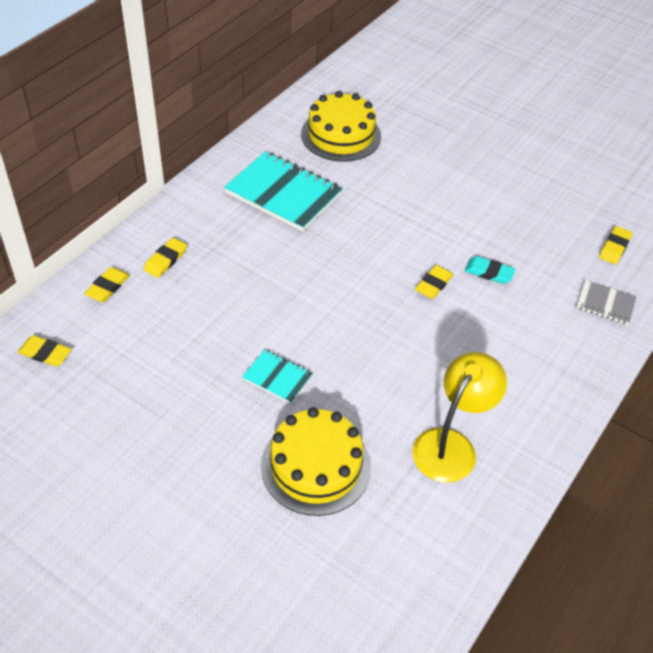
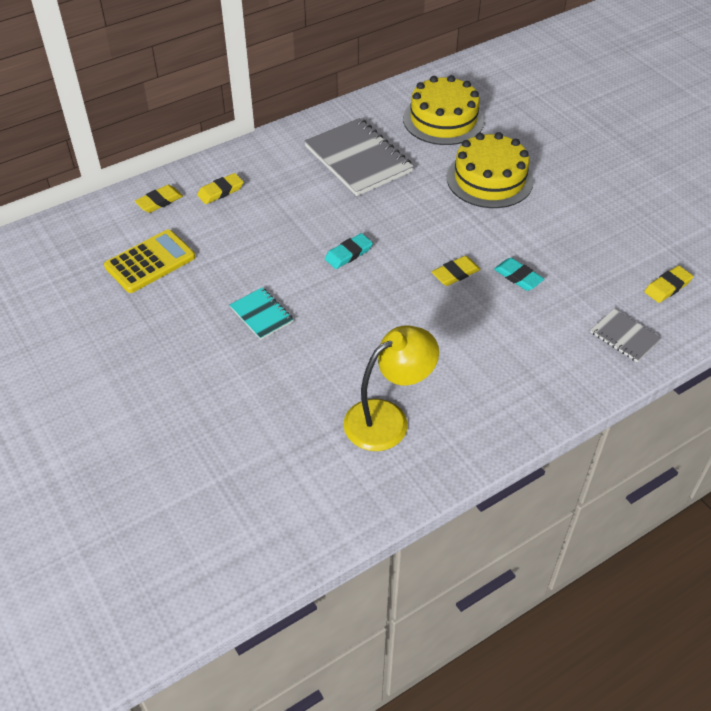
camera: 25 degrees right, 0 degrees up
(45, 353) = (79, 241): yellow eraser -> none
(134, 354) = (150, 262): none -> yellow calculator
(283, 193) = (358, 159): turquoise notebook -> grey notebook
(316, 466) = (252, 398): yellow cake -> yellow cake (489, 179)
(326, 291) = (348, 254): none -> turquoise eraser

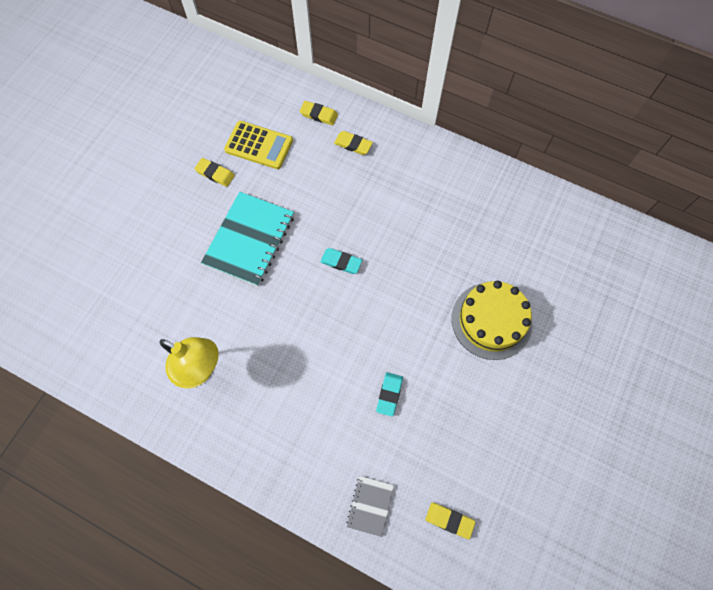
camera: 60 degrees right, 20 degrees up
(261, 315) = (249, 240): turquoise notebook -> turquoise notebook, size x1.99
(358, 159) = (449, 213): grey notebook -> none
(443, 119) = (543, 249): yellow cake -> none
(455, 273) = (365, 346): yellow eraser -> yellow eraser (215, 174)

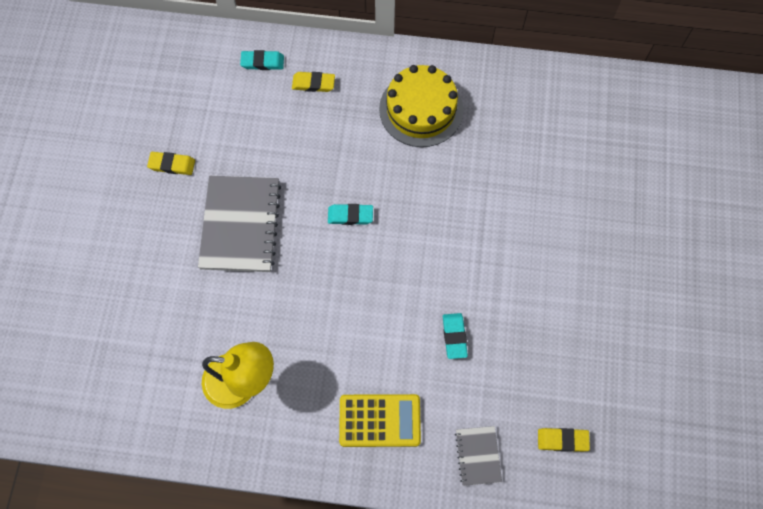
camera: 20 degrees left, 0 degrees up
(249, 240) = (240, 225): turquoise notebook -> grey notebook
(259, 145) = (209, 117): yellow calculator -> yellow calculator (380, 420)
(319, 115) = (262, 62): yellow eraser -> turquoise eraser
(491, 320) = (530, 224): yellow cake -> yellow cake (421, 109)

